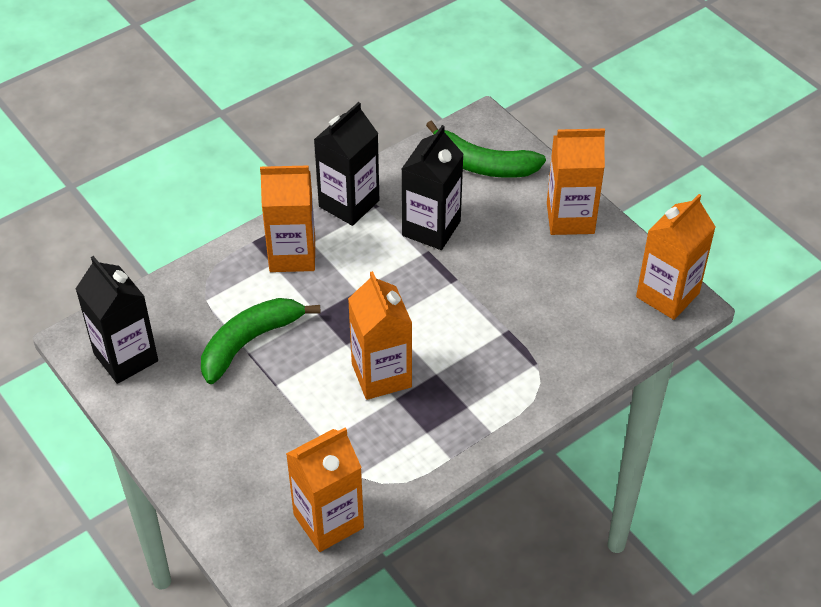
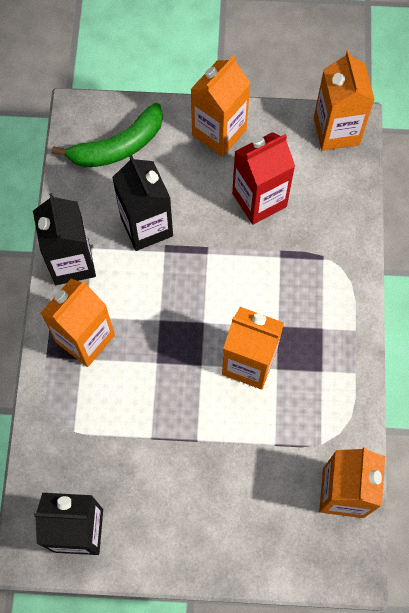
camera: 50 degrees left, 20 degrees up
(249, 342) = (142, 430): green banana -> none
(539, 285) = (259, 200): none -> red carton

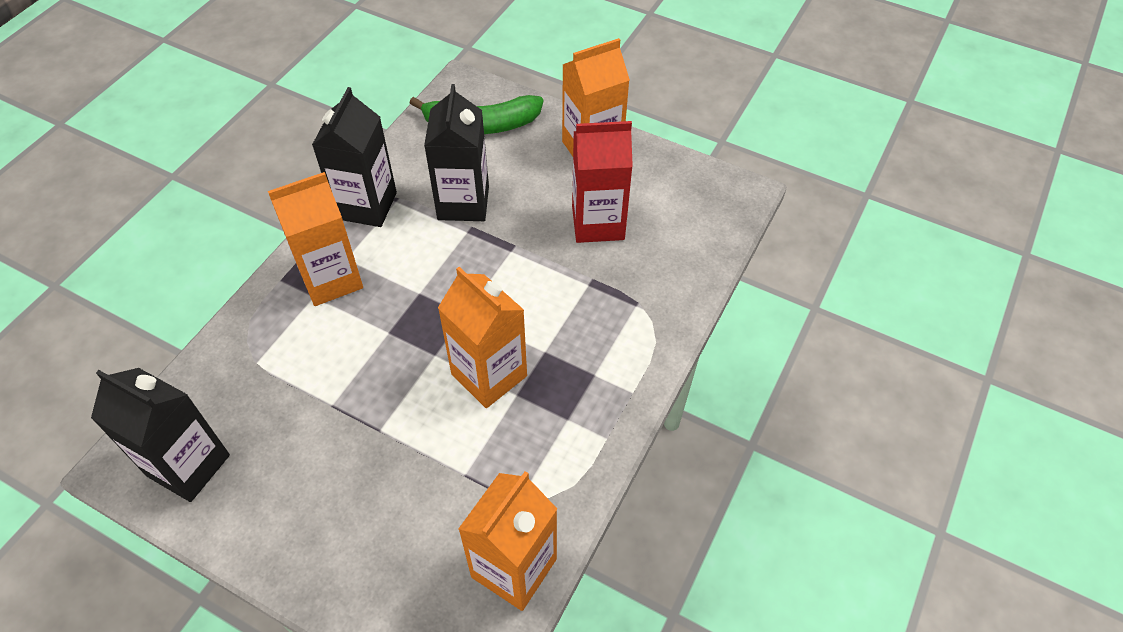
camera: 25 degrees right, 15 degrees down
(336, 131) = (721, 191): orange carton -> none

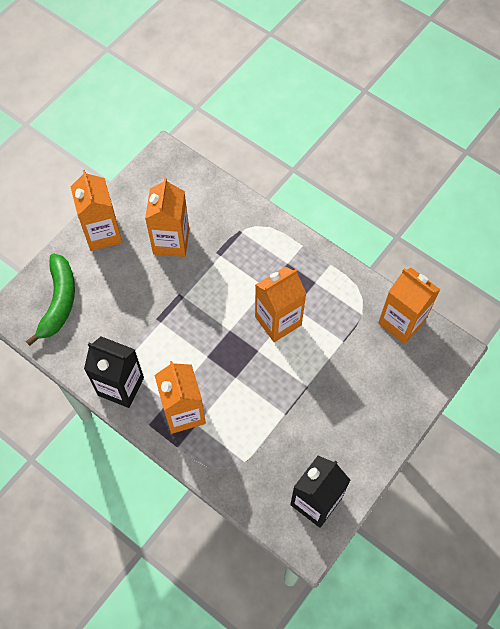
camera: 80 degrees left, 10 degrees up
(463, 203) = (133, 321): black carton -> none
(598, 223) = (171, 241): red carton -> orange carton

